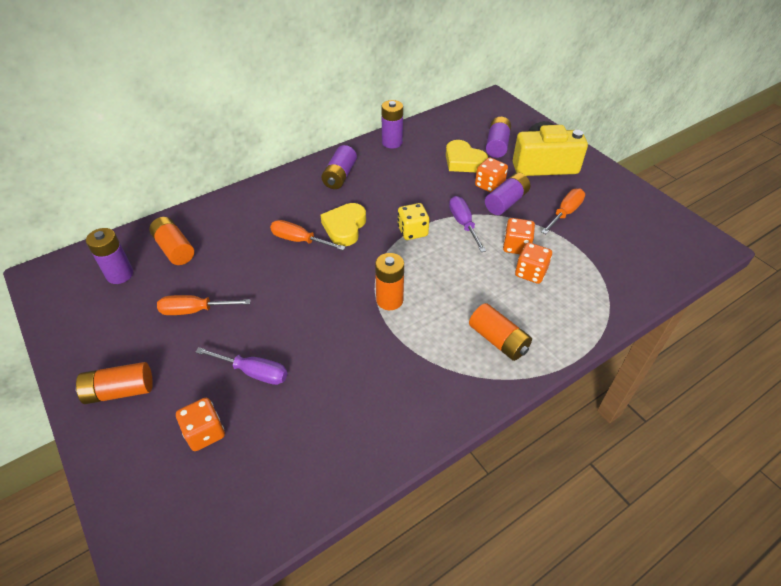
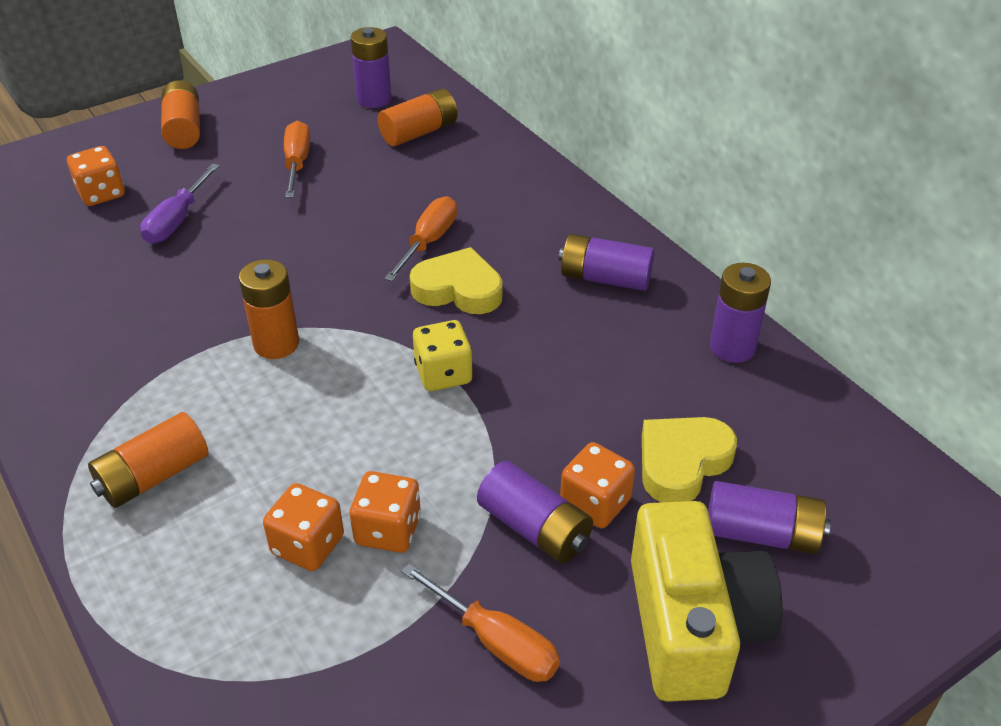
camera: 90 degrees right, 5 degrees down
(463, 224) = (461, 449): purple screwdriver -> none

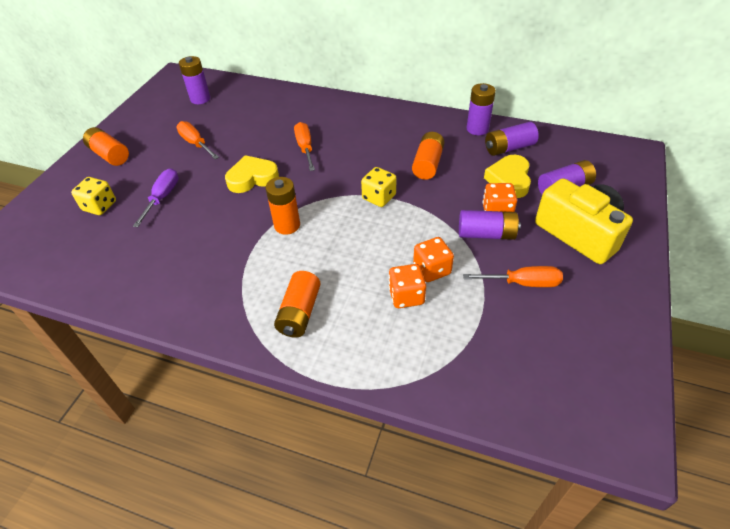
camera: 35 degrees left, 5 degrees up
(101, 193) = (100, 206): orange dice -> yellow dice
(177, 220) = (162, 198): purple screwdriver -> purple screwdriver turned 150 degrees counterclockwise
(419, 132) = (242, 104): orange battery -> orange battery (427, 164)
(458, 289) = (343, 161): yellow heart -> yellow heart (252, 178)
(605, 278) = (399, 127): purple battery -> purple battery (509, 148)

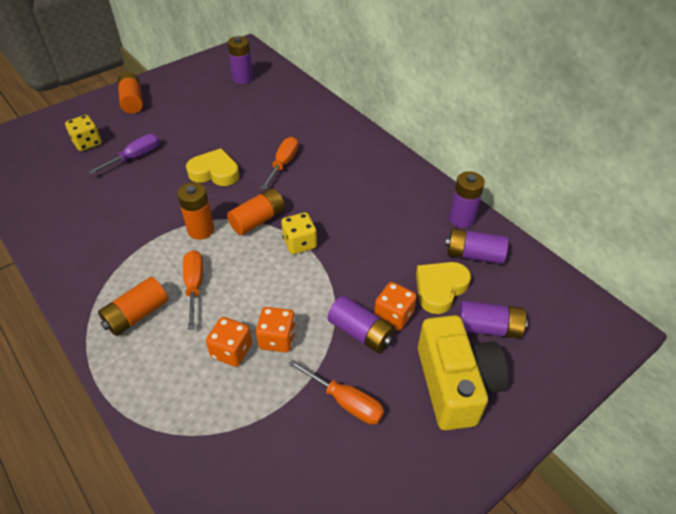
camera: 30 degrees right, 0 degrees up
(196, 144) = (201, 119): orange screwdriver -> orange screwdriver (194, 286)
(427, 164) = (375, 232): orange battery -> orange battery (258, 220)

